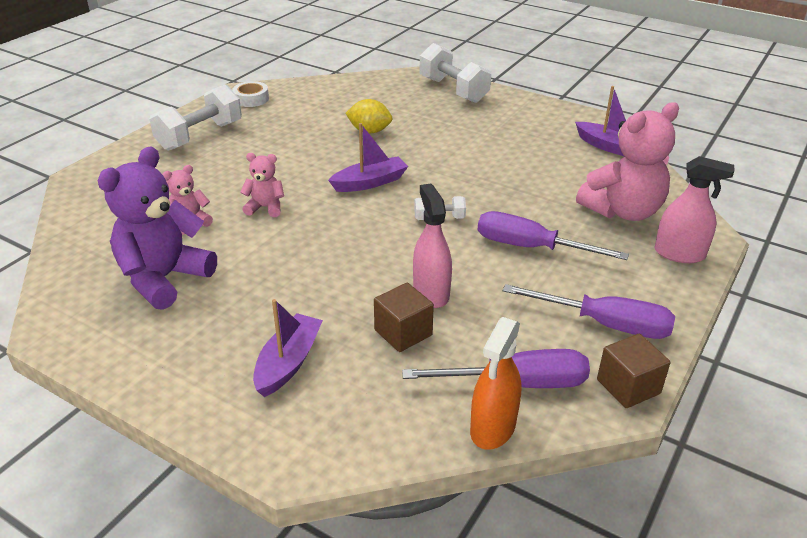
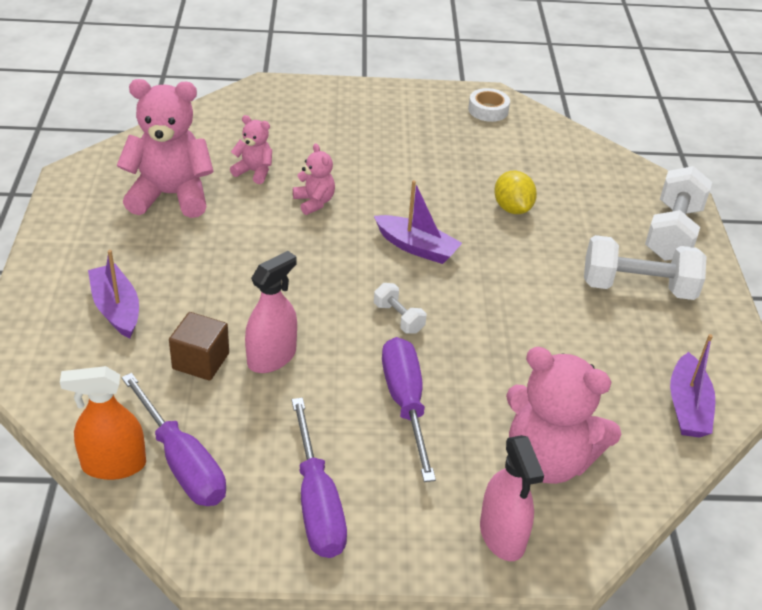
camera: 55 degrees right, 5 degrees up
(164, 279) = (170, 195): purple teddy bear -> pink teddy bear
(200, 136) = (390, 113): white dumbbell -> white dumbbell (637, 287)
(288, 363) = (116, 309): purple boat -> purple boat turned 105 degrees counterclockwise
(628, 386) = (230, 548): brown cube -> none

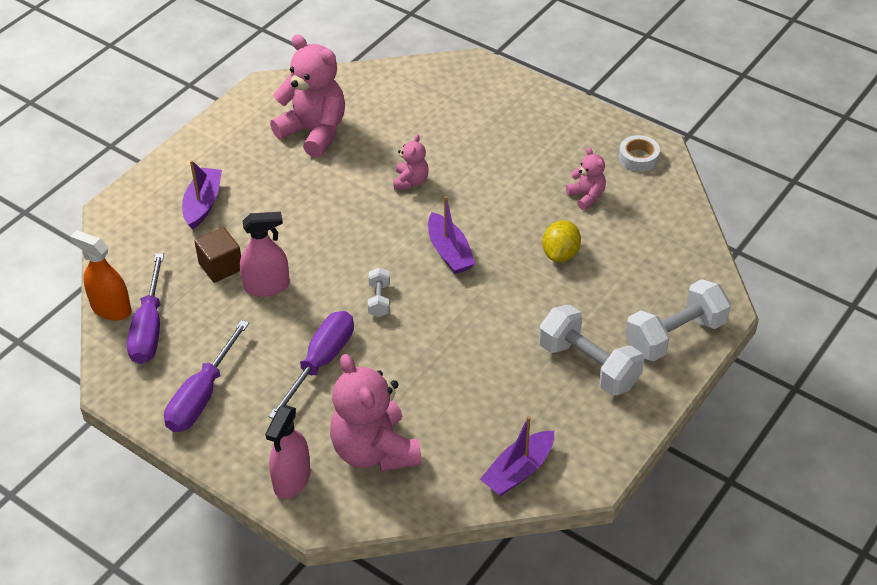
camera: 40 degrees right, 5 degrees up
(254, 172) = (391, 137): pink teddy bear -> pink teddy bear (586, 196)

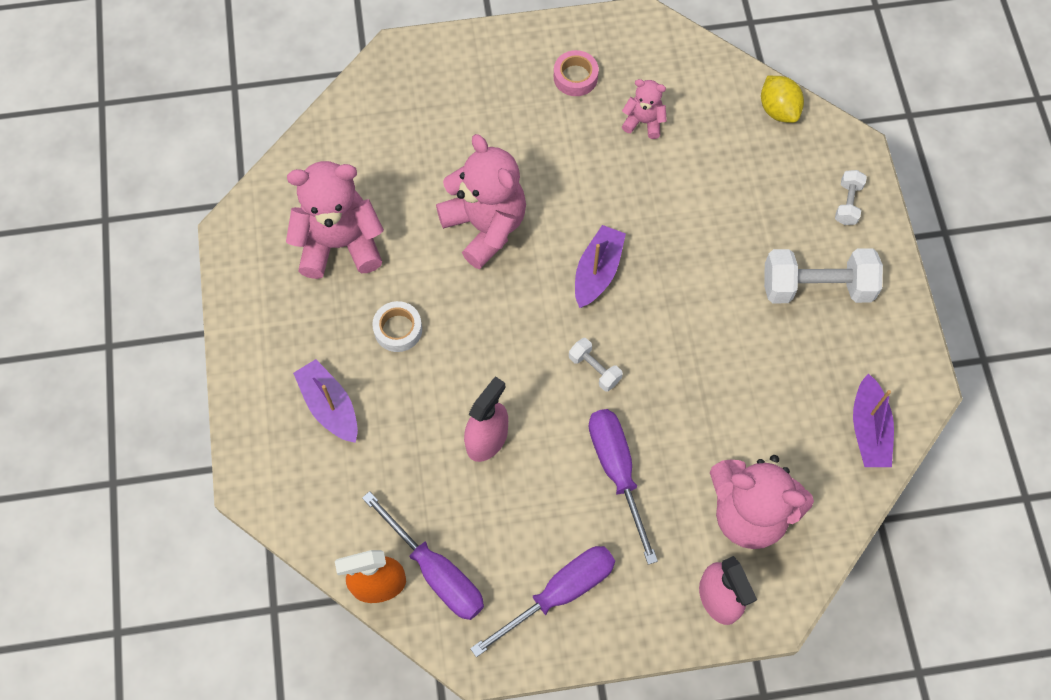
camera: 45 degrees left, 20 degrees up
(202, 396) = (559, 593): purple screwdriver -> purple screwdriver turned 105 degrees counterclockwise
(221, 266) = (424, 455): brown cube -> none
(410, 181) = (485, 226): pink teddy bear -> pink teddy bear, size x2.01
(449, 252) = (597, 272): purple boat -> purple boat turned 90 degrees counterclockwise
(560, 254) = (685, 198): yellow lemon -> yellow lemon (778, 110)
(571, 145) = (575, 77): none -> pink tape
(638, 158) = (642, 48): white tape -> white tape (398, 329)
(675, 336) = (847, 203): white dumbbell -> white dumbbell, size x0.50

